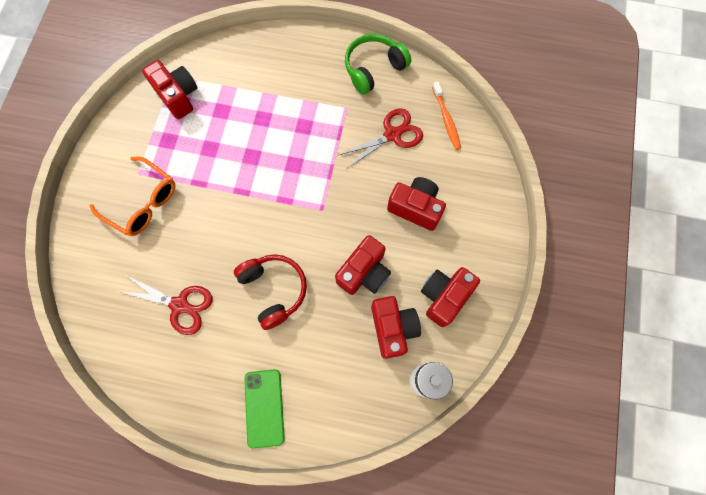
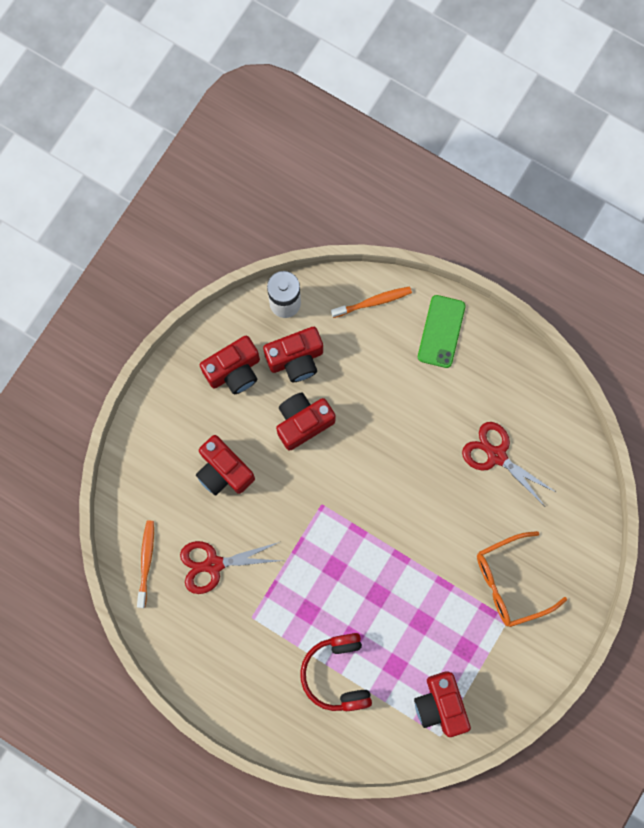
camera: 160 degrees left, 5 degrees up
(142, 202) = (510, 582): orange glasses -> orange glasses turned 75 degrees counterclockwise
(274, 290) = (399, 437): red headphones -> red headphones (337, 673)
(340, 413) = (373, 302): none -> orange toothbrush
(373, 69) = (201, 658): green headphones -> none
(393, 328) = (296, 359): red camera -> red camera turned 120 degrees counterclockwise

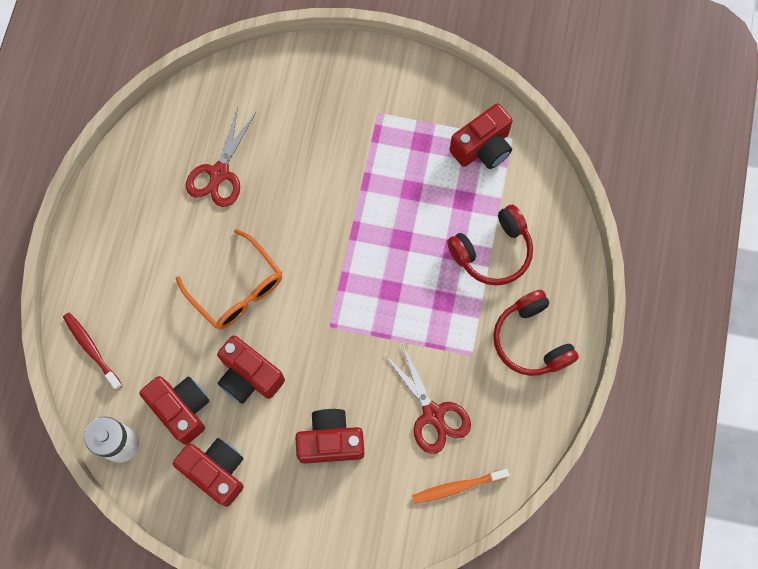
camera: 110 degrees left, 5 degrees down
(224, 471) = (331, 441): red camera -> red camera turned 120 degrees counterclockwise
(245, 675) = (531, 340): none -> red headphones
(373, 302) = (91, 349): orange toothbrush -> red toothbrush
(441, 331) = (104, 268): green phone -> none
(510, 582) = (341, 122): orange glasses -> orange glasses (237, 289)

